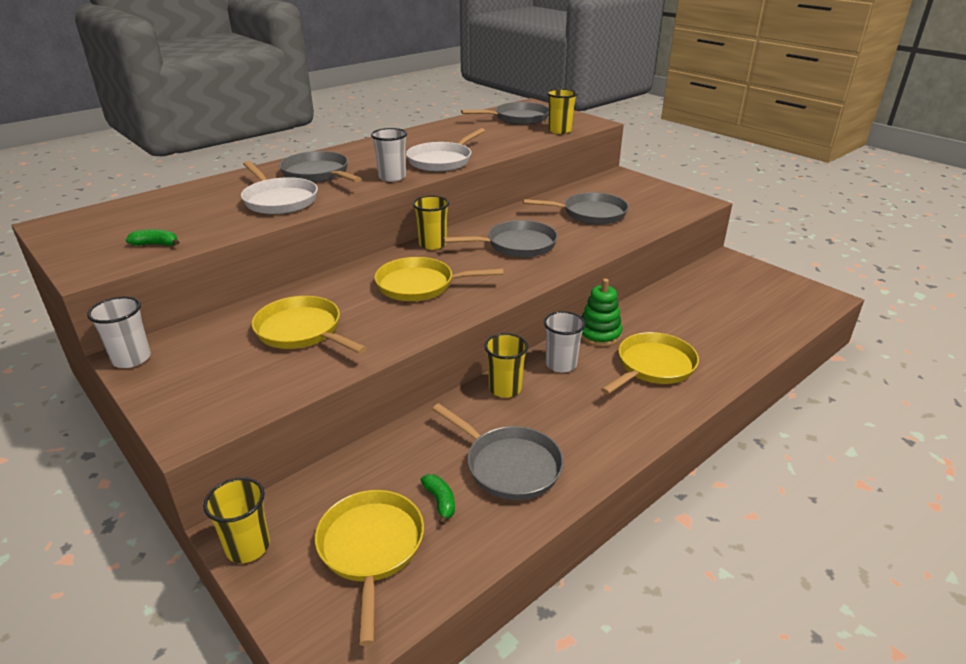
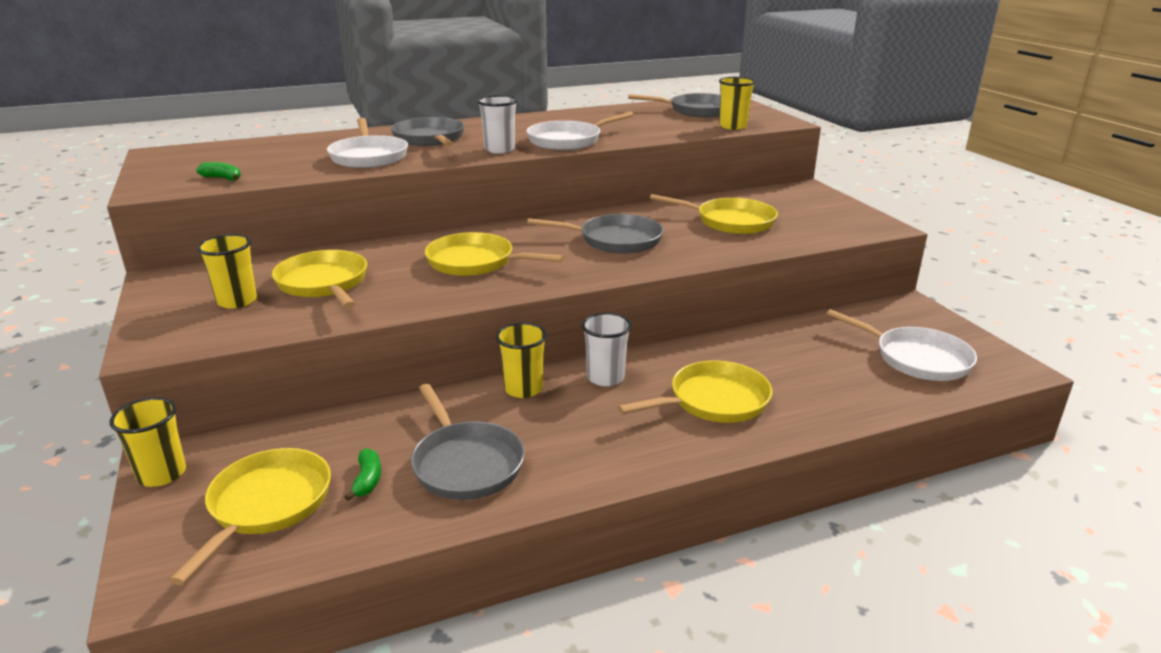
camera: 20 degrees right, 5 degrees down
(131, 359) = (159, 280): white cup -> none
(432, 244) = (524, 227): yellow cup -> yellow cup (237, 301)
(590, 213) = (730, 221): grey pan -> yellow pan
(599, 334) = (675, 356): green stacking toy -> none
(762, 302) = (916, 358): none -> white pan

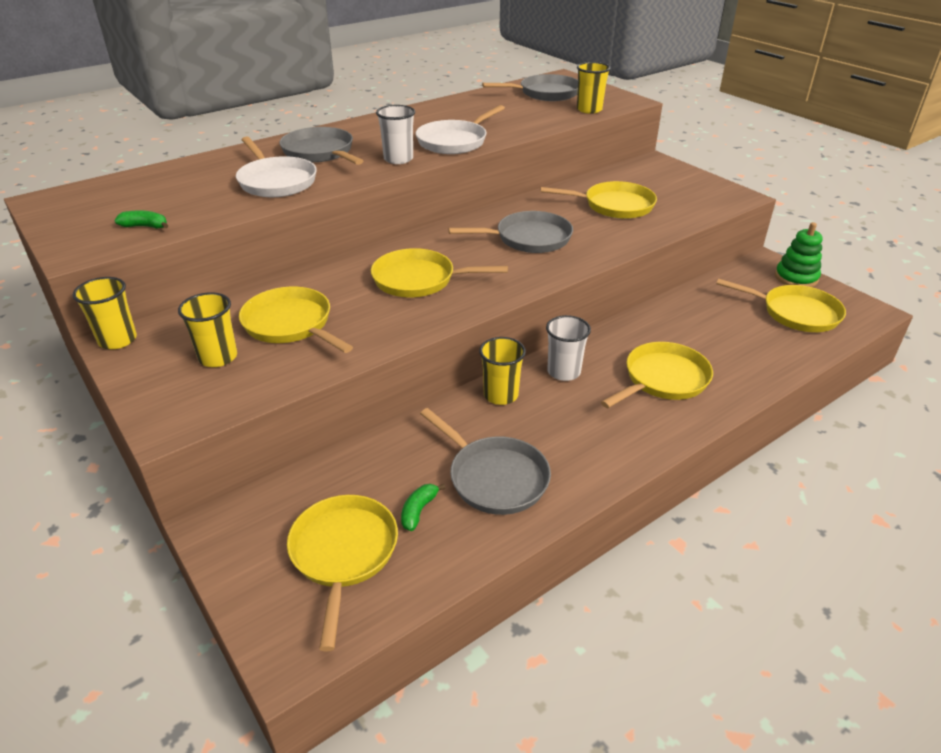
camera: 15 degrees left, 10 degrees up
(162, 474) = (222, 543): yellow cup -> yellow cup (117, 340)
(367, 480) = (418, 511): green banana -> green banana turned 135 degrees counterclockwise
(916, 358) = (795, 313): white pan -> yellow pan
(938, 324) = (796, 278): none -> green stacking toy

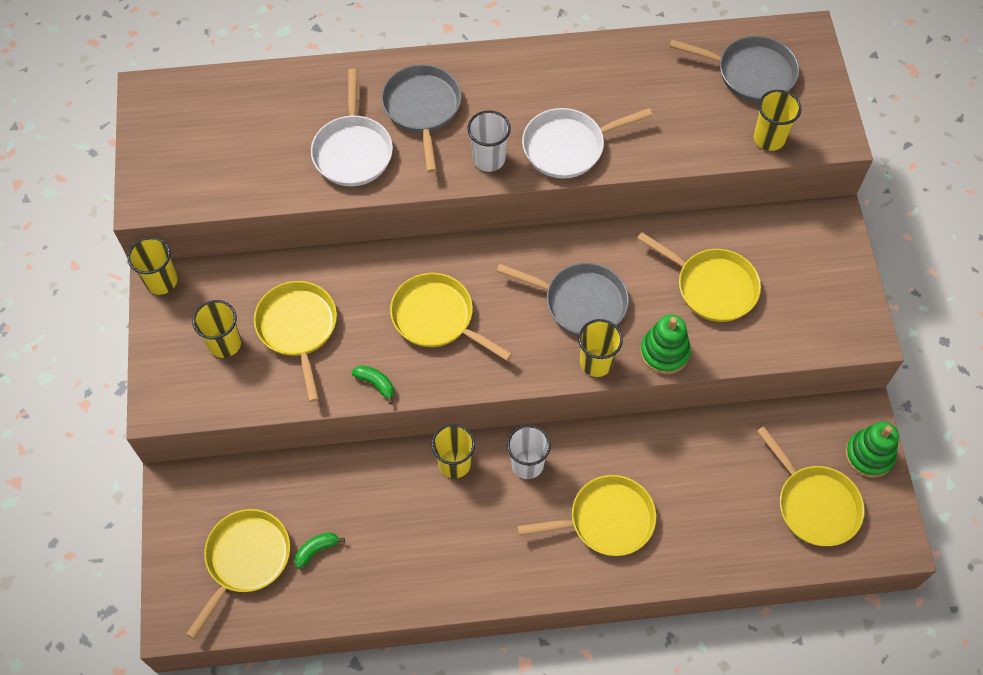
camera: 30 degrees right, 25 degrees up
(145, 226) = (211, 182): green banana -> green banana (376, 384)
(494, 477) = (390, 549): grey pan -> none
(575, 262) = (596, 362): none -> yellow cup
(619, 242) = (664, 352): none -> green stacking toy

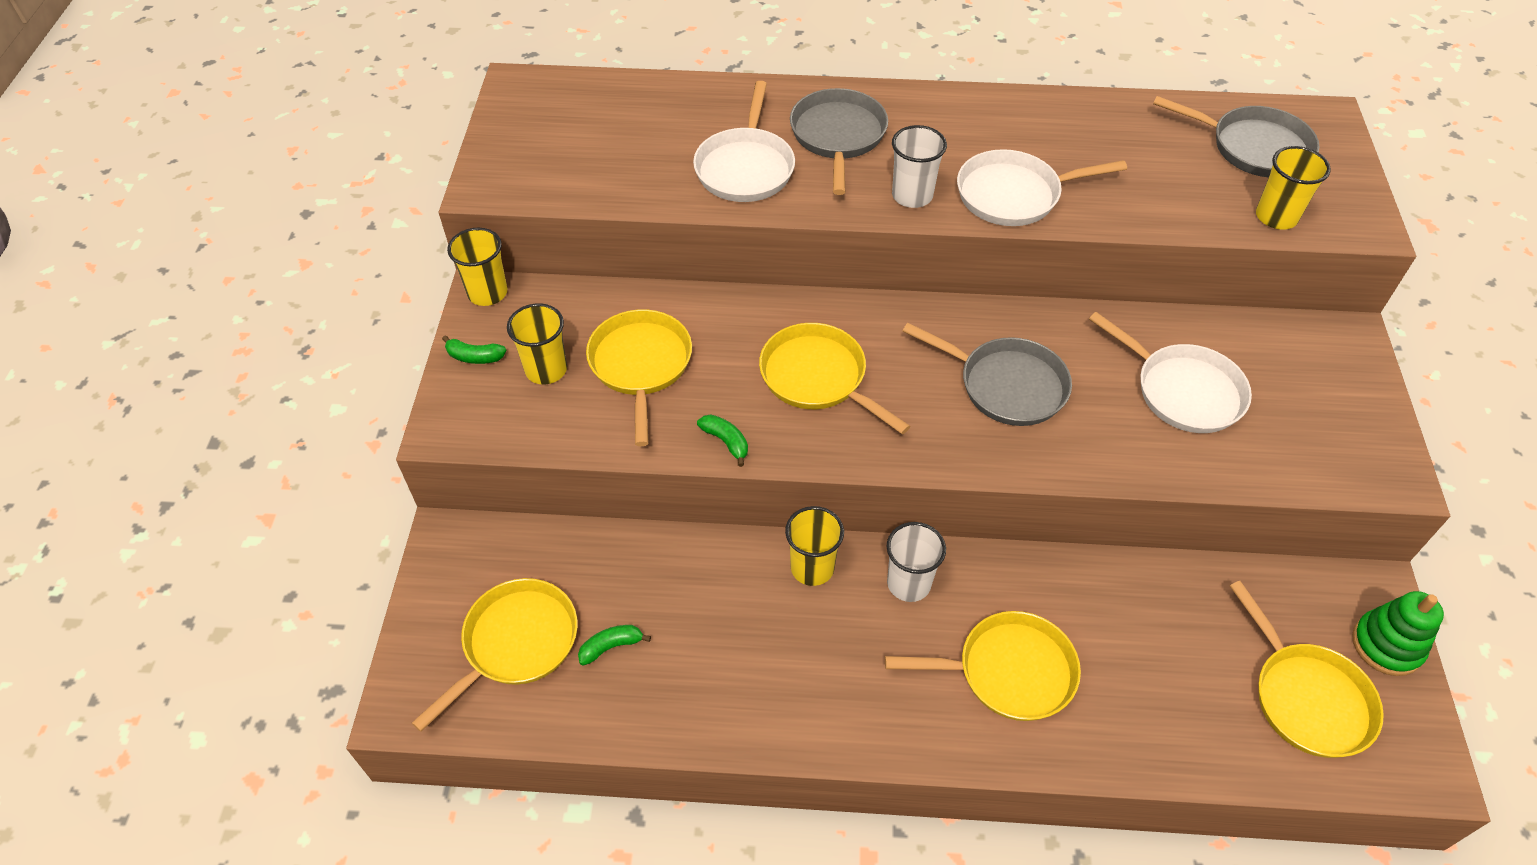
camera: 10 degrees right, 10 degrees down
(165, 341) = (474, 357): none -> green banana
(596, 362) = (1020, 458): yellow cup -> none
(664, 352) = (1113, 459): green stacking toy -> none
(712, 286) = (1183, 391): yellow pan -> white pan

